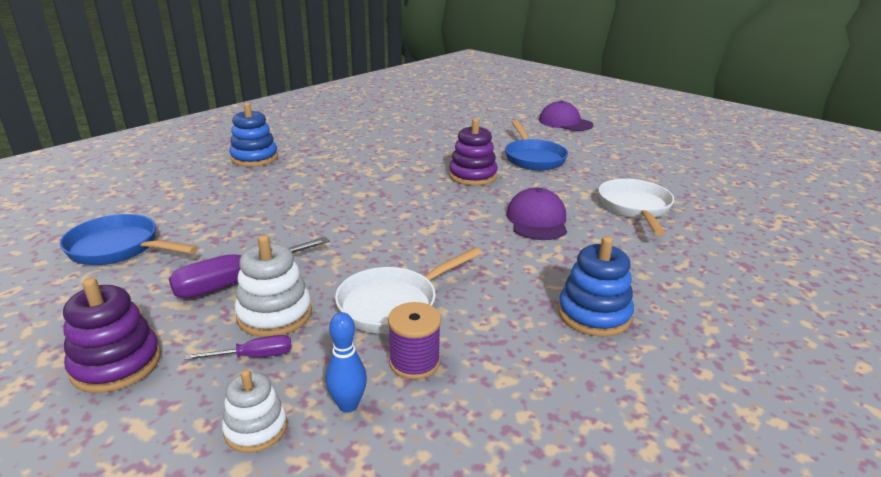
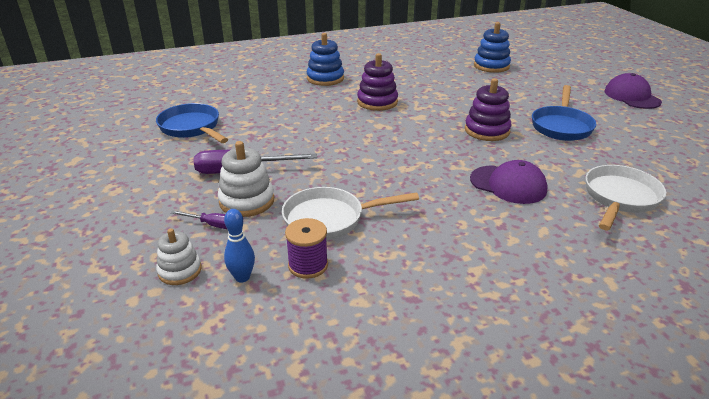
camera: 30 degrees right, 5 degrees up
(116, 364) = (138, 204): purple stacking toy -> purple stacking toy (377, 102)
(537, 220) = (508, 184): purple cap -> purple cap turned 90 degrees clockwise
(594, 314) = (480, 278): blue stacking toy -> blue stacking toy (491, 66)

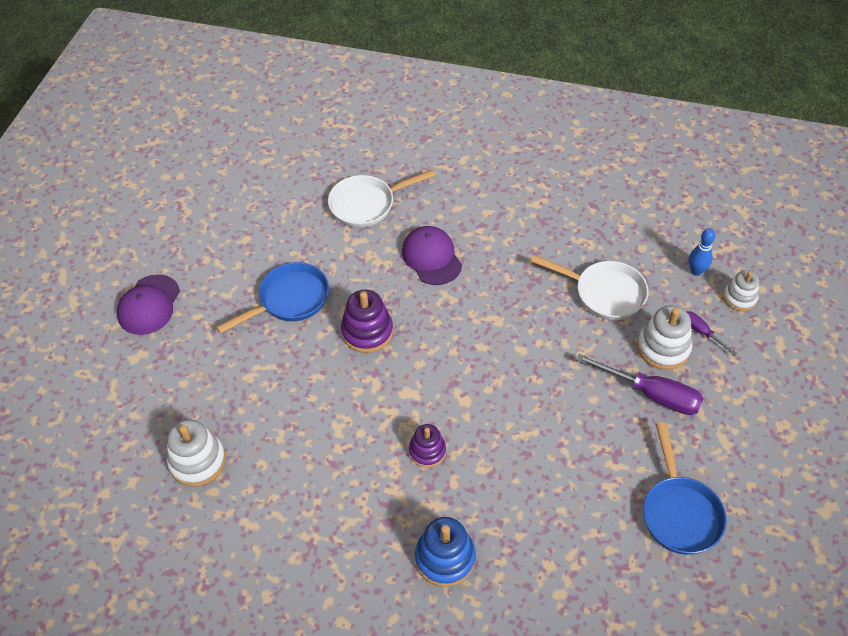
camera: 145 degrees left, 20 degrees up
(308, 265) = (645, 259): purple spool -> none
(377, 102) = (427, 451): purple stacking toy -> purple stacking toy, size x0.66
(491, 66) = (197, 461): blue stacking toy -> white stacking toy

